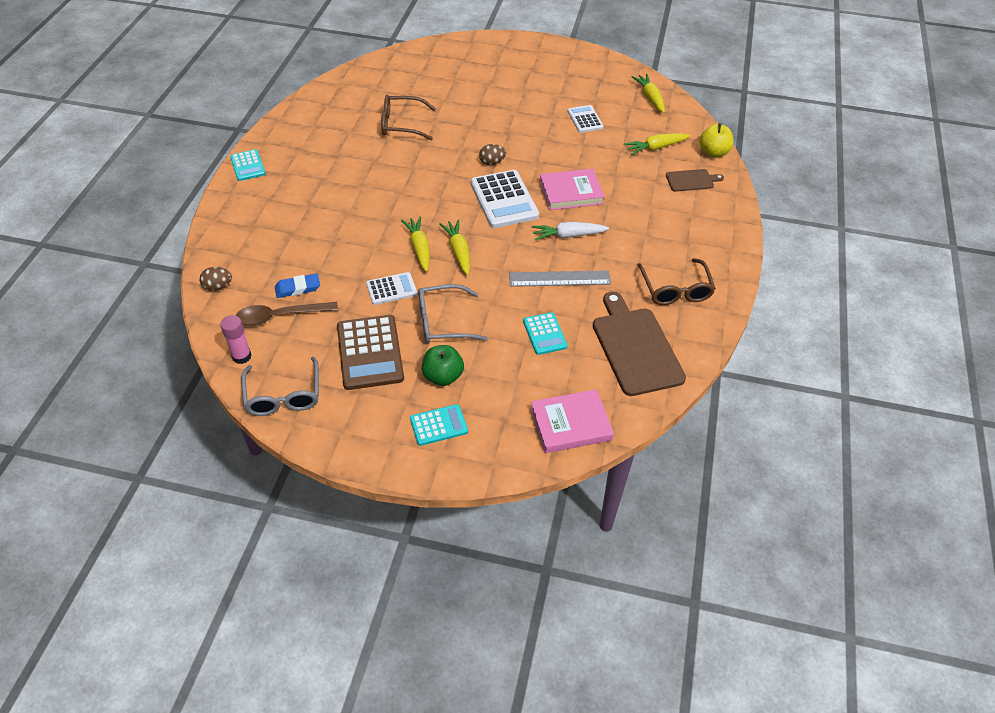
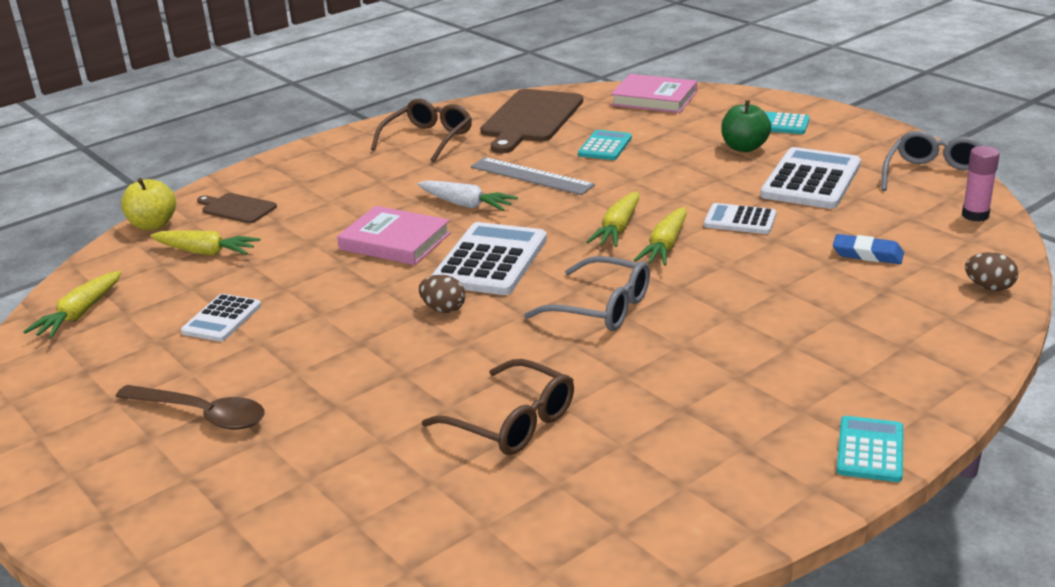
camera: 140 degrees left, 20 degrees down
(280, 316) = (907, 235): brown spoon -> brown spoon (201, 414)
(370, 353) = (811, 180): brown calculator -> white calculator
(443, 322) = (704, 180): grey glasses -> grey glasses (601, 307)

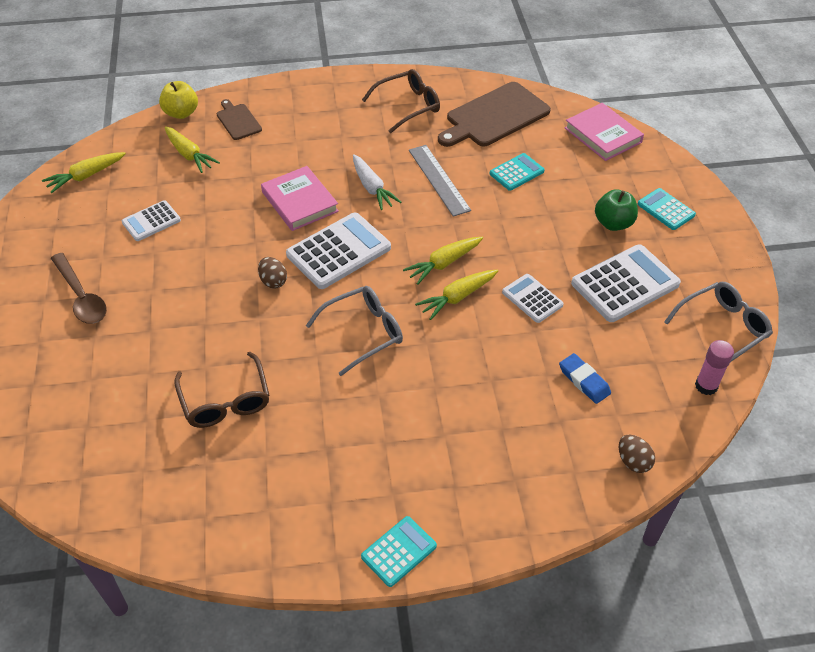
camera: 30 degrees right, 20 degrees up
(601, 307) = (363, 333): grey glasses -> grey glasses turned 90 degrees counterclockwise

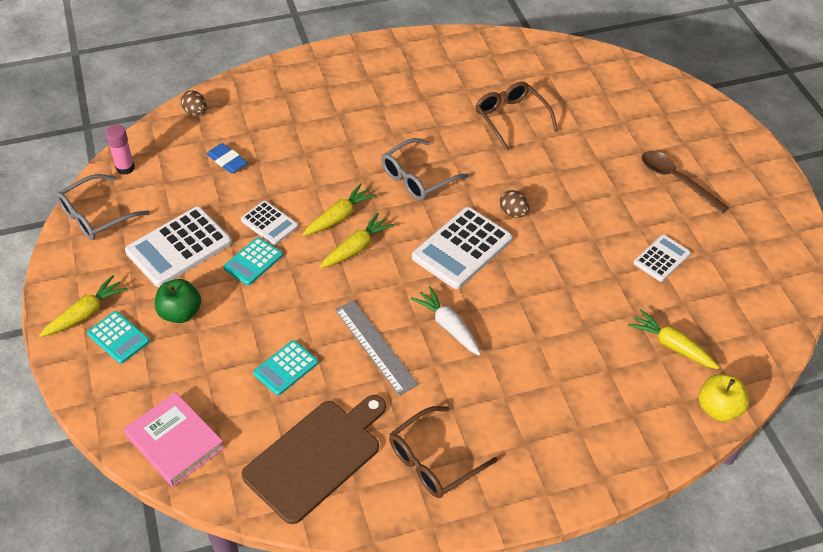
camera: 170 degrees right, 0 degrees up
(86, 176) = (765, 303): yellow carrot -> yellow carrot (86, 313)
(238, 121) = (642, 405): brown cutting board -> none
(300, 202) = (521, 299): pink book -> none
(399, 551) = (359, 50): turquoise calculator -> turquoise calculator (253, 261)

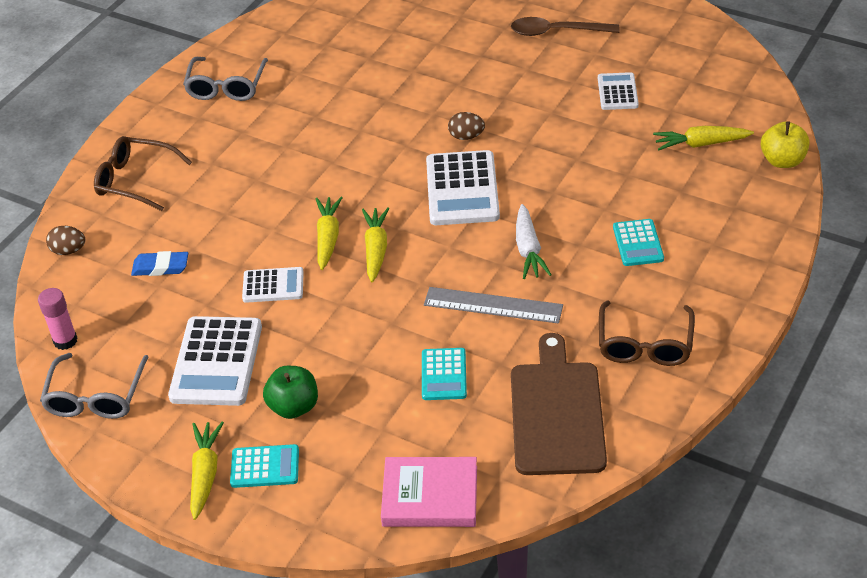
camera: 40 degrees left, 5 degrees down
(253, 261) = (301, 323): turquoise calculator -> turquoise calculator (638, 243)
(418, 178) = (353, 164): grey glasses -> grey glasses (226, 87)
(448, 326) = (528, 249): white carrot -> white carrot turned 105 degrees counterclockwise
(511, 118) = (369, 70): brown glasses -> brown glasses (135, 180)

